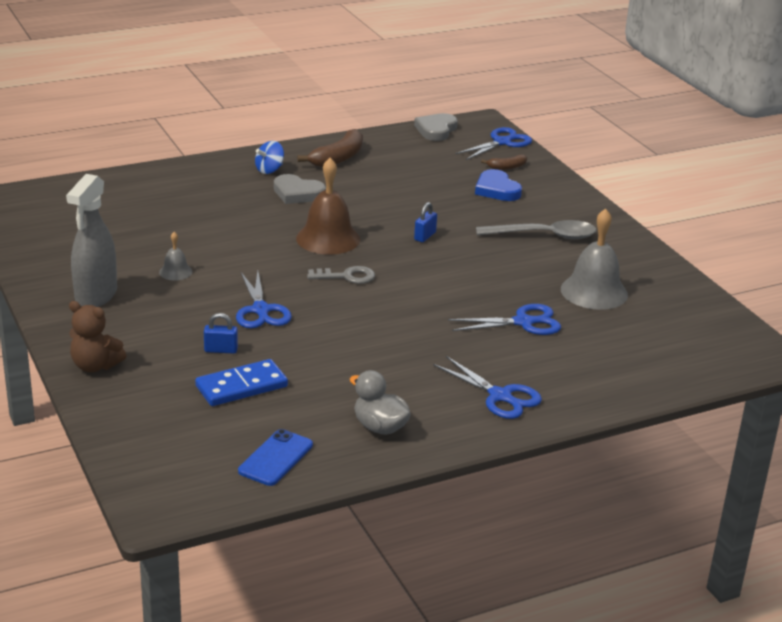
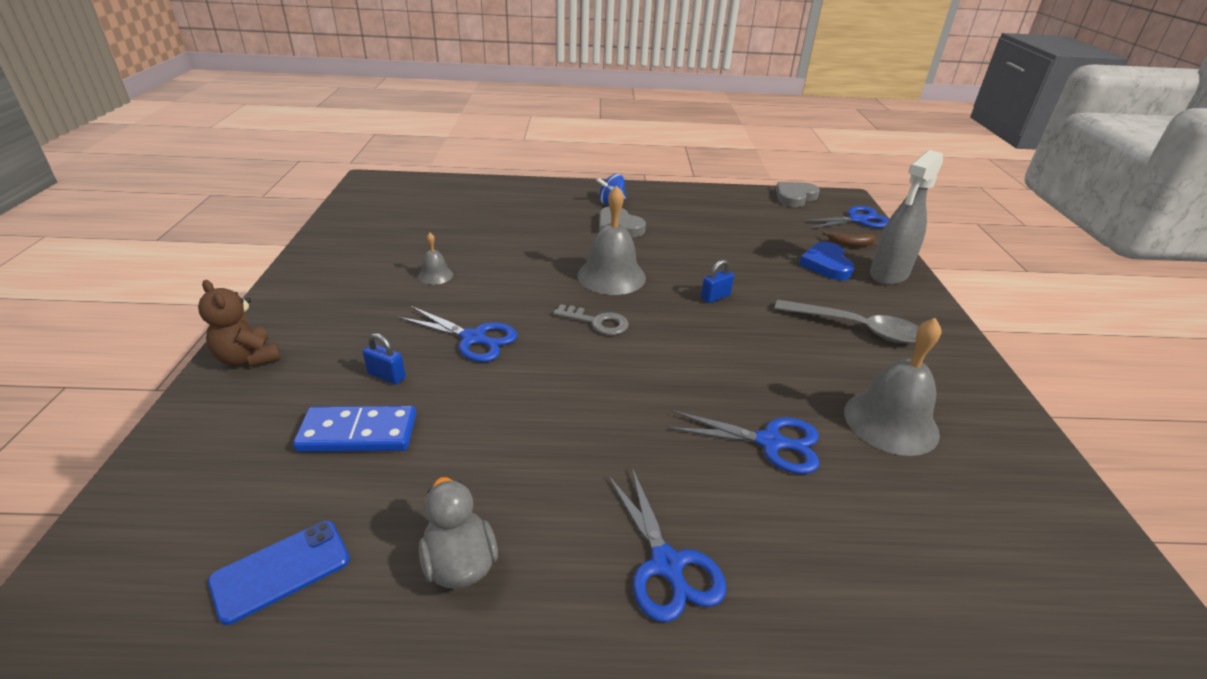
camera: 25 degrees right, 5 degrees up
(96, 296) = (339, 282): grey spray bottle -> grey spray bottle (888, 275)
(261, 310) = (474, 338): blue scissors -> blue scissors turned 75 degrees counterclockwise
(328, 238) = (611, 276): brown bell -> grey bell
(338, 158) = (682, 203): brown banana -> none

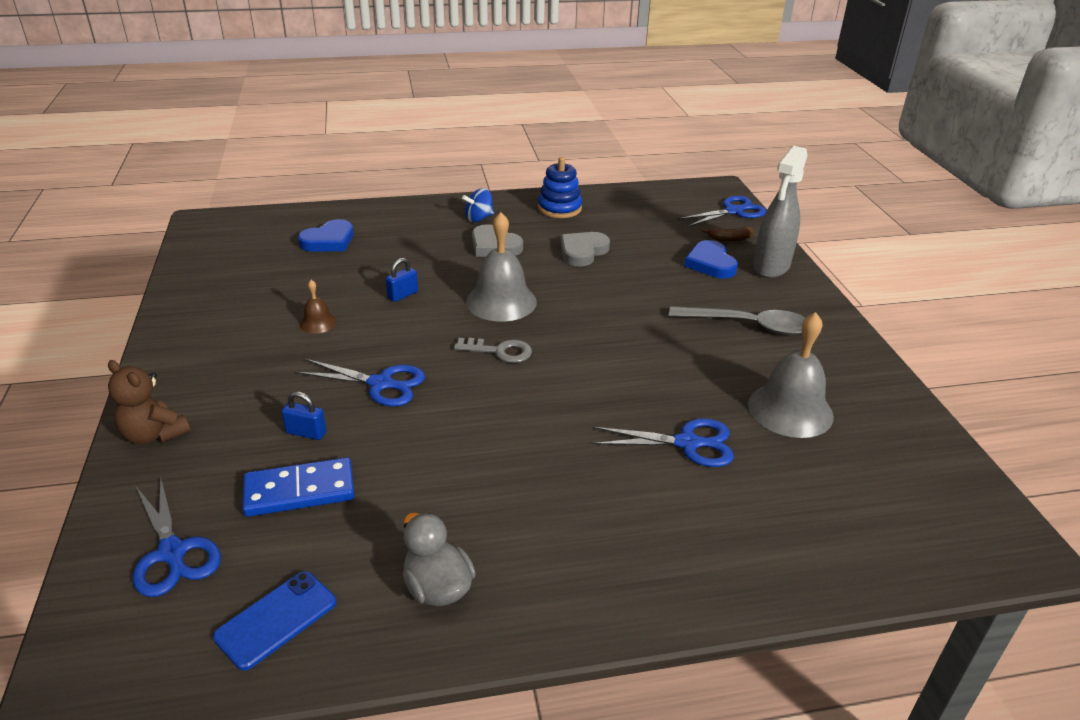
camera: 10 degrees left, 0 degrees up
(435, 275) = (318, 323): grey bell -> brown bell
(471, 206) = (329, 241): none -> blue heart
(667, 565) = (619, 560): blue scissors -> blue scissors (172, 553)
(688, 201) = (559, 208): none -> blue stacking toy
(715, 297) = (609, 311): blue padlock -> blue padlock (403, 295)
(795, 197) = (667, 192): grey heart -> grey heart (582, 252)

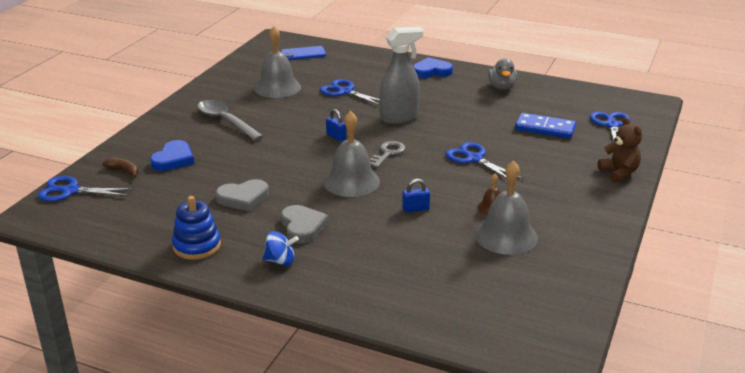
camera: 145 degrees left, 5 degrees down
(276, 619) = (570, 97): blue phone -> blue phone (303, 54)
(286, 298) = (506, 236): none -> grey bell
(306, 433) = (531, 149): blue padlock -> blue padlock (336, 137)
(329, 241) = (438, 284): blue heart -> blue heart (431, 71)
(499, 351) = (387, 153): grey key -> grey key turned 75 degrees clockwise
(771, 267) = (142, 144): grey spray bottle -> grey spray bottle (399, 118)

